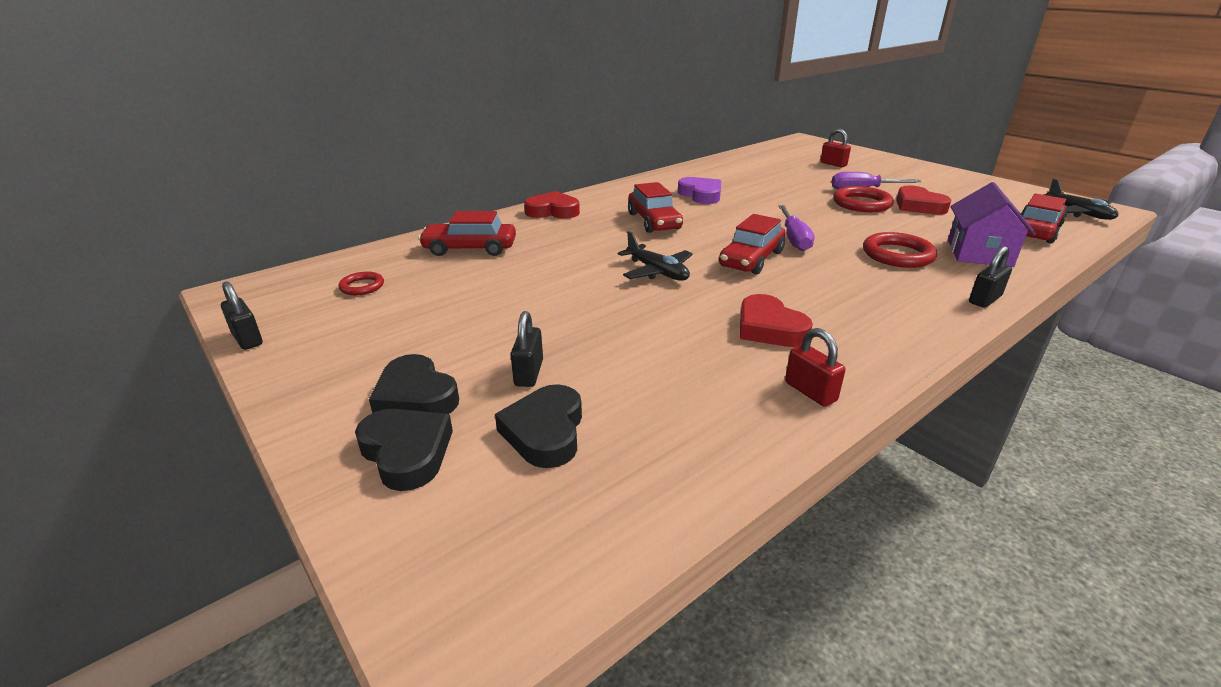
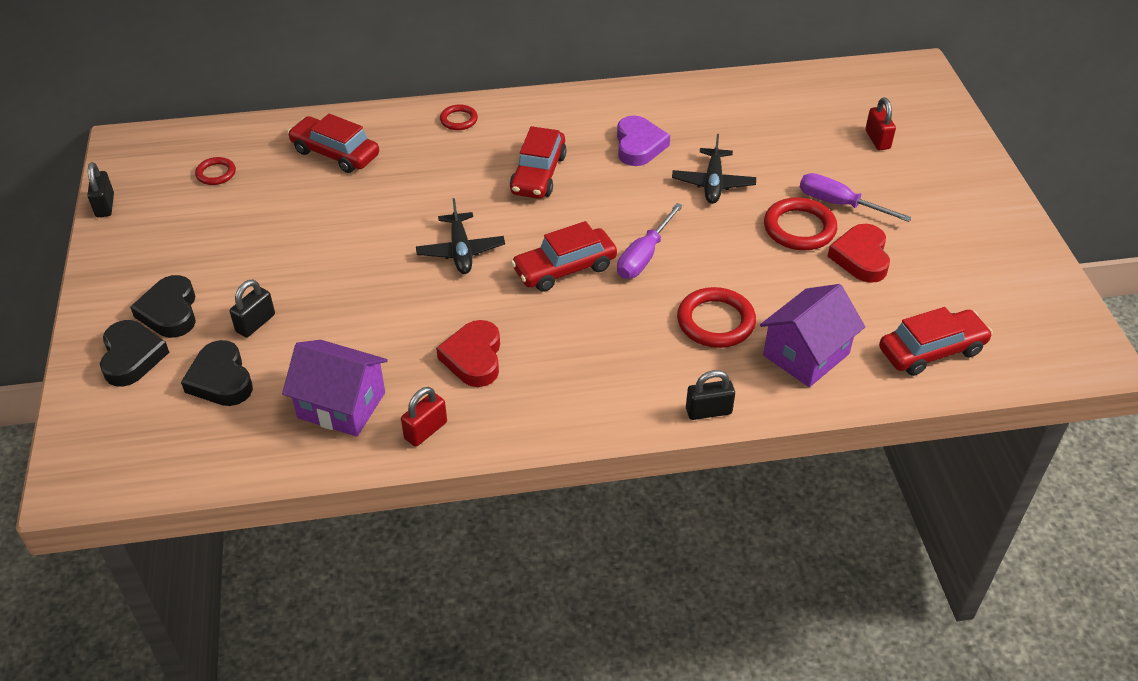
camera: 30 degrees right, 15 degrees up
(545, 432) = (221, 379): black heart -> black heart turned 60 degrees counterclockwise
(553, 211) = (458, 120): red heart -> red ring
(704, 403) = (341, 405): none -> purple house
(810, 391) = (425, 430): red padlock -> red padlock turned 45 degrees clockwise
(1078, 213) = (1043, 345): black plane -> black plane (713, 183)

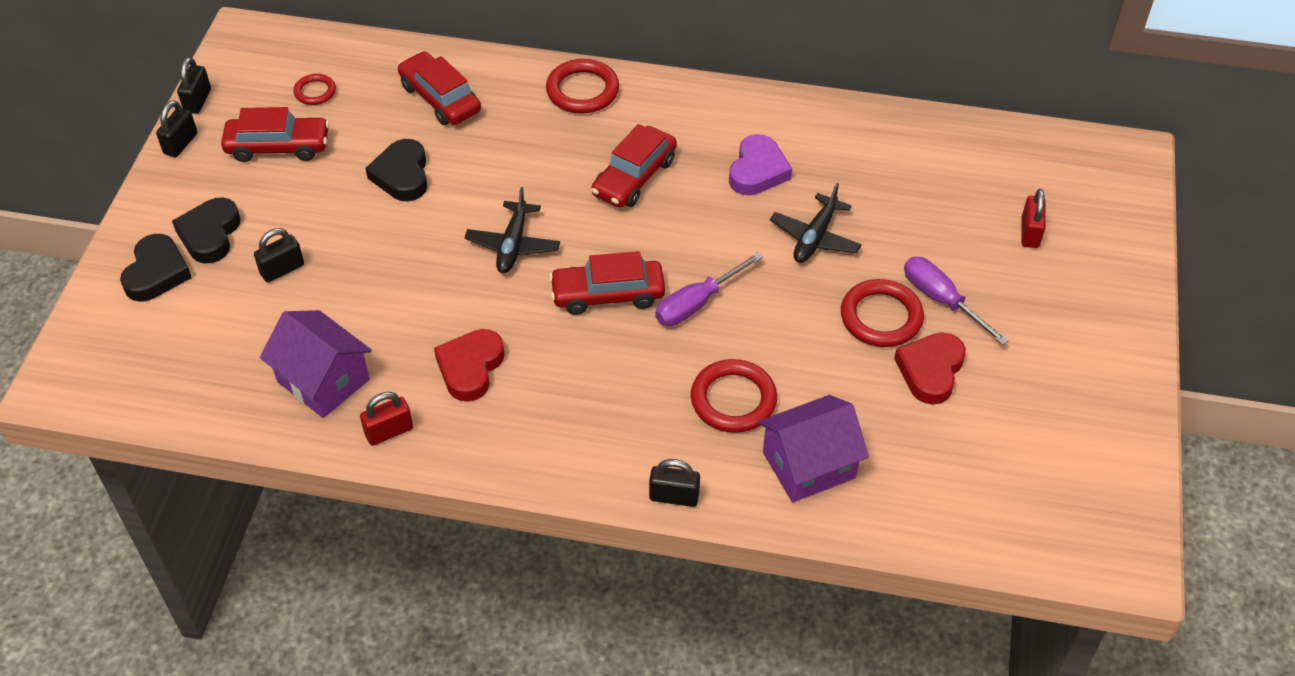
camera: 20 degrees right, 5 degrees up
(105, 244) = (180, 144): none -> black padlock
(221, 379) = (226, 320): black heart -> black heart (402, 175)
(458, 120) = (582, 90): red ring -> red ring, size x1.74
(931, 351) = (947, 501): red car -> red car (278, 147)

